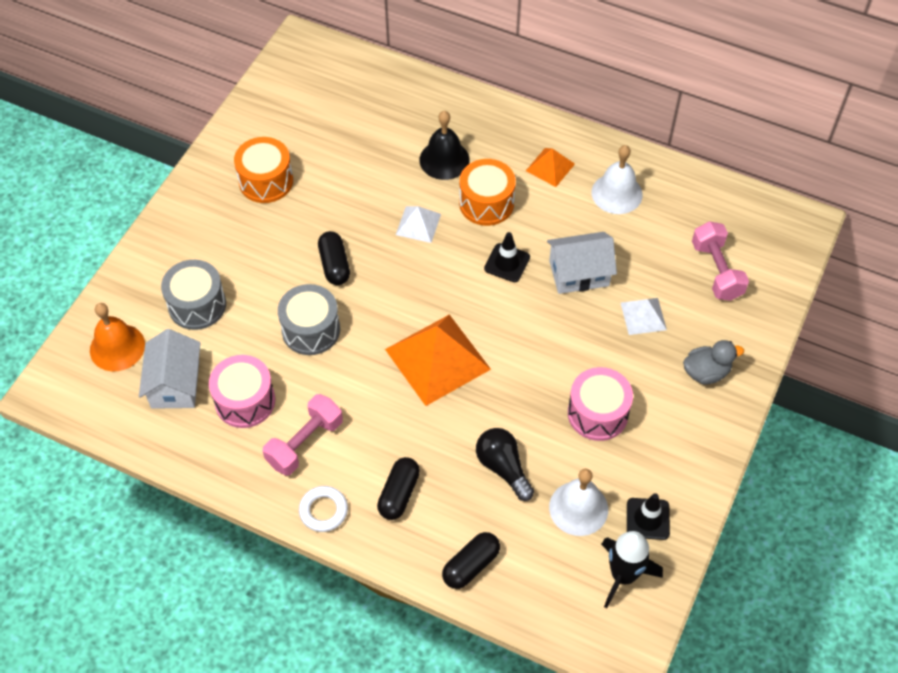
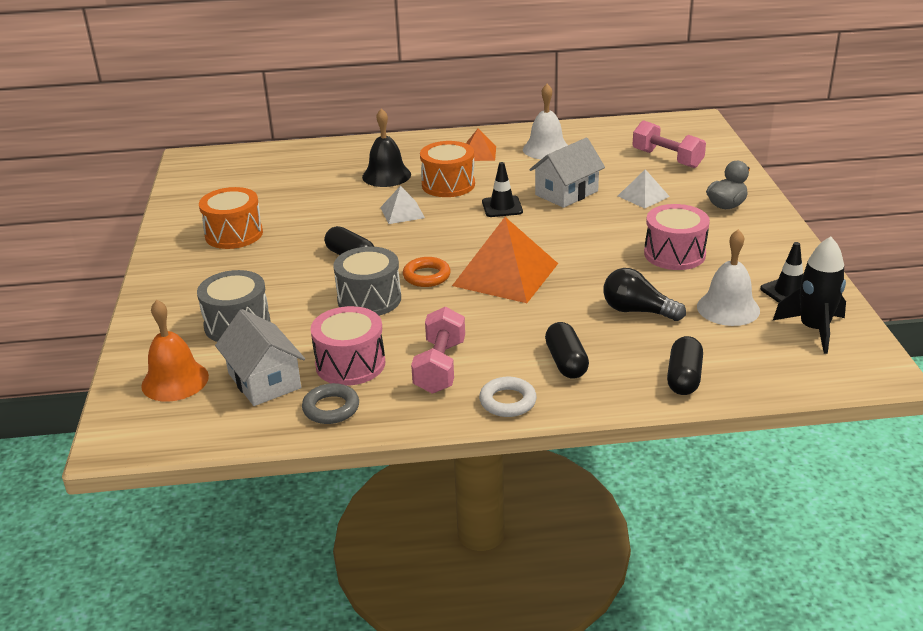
camera: 30 degrees left, 25 degrees down
(200, 442) = (331, 408): none -> grey ring
(374, 325) = (426, 276): none -> orange ring

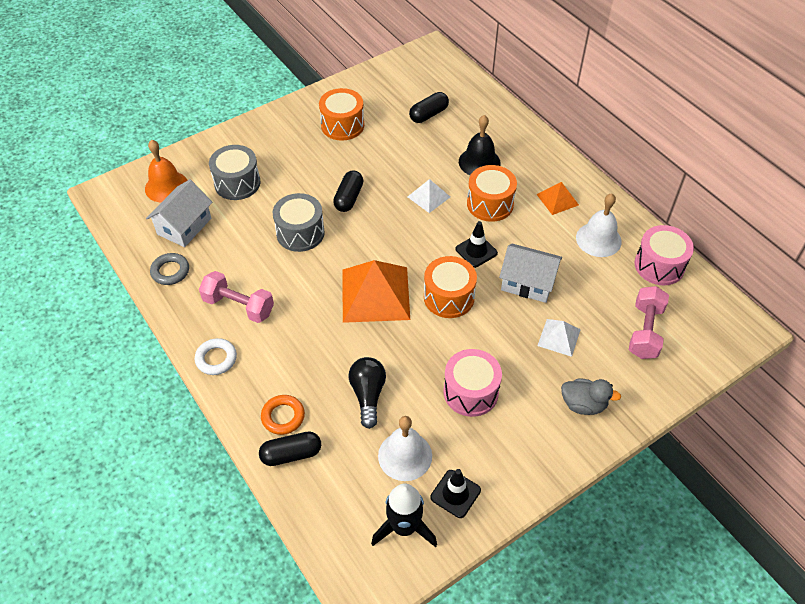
camera: 60 degrees right, 20 degrees up
(350, 364) = (220, 259): pink drum -> pink drum (659, 265)
(426, 276) = (347, 250): orange ring -> orange ring (283, 416)
(440, 367) = (239, 306): pink dumbbell -> pink dumbbell turned 45 degrees clockwise
(547, 235) = (449, 297): none -> orange drum
(566, 362) = (277, 374): black capsule -> black capsule (429, 114)

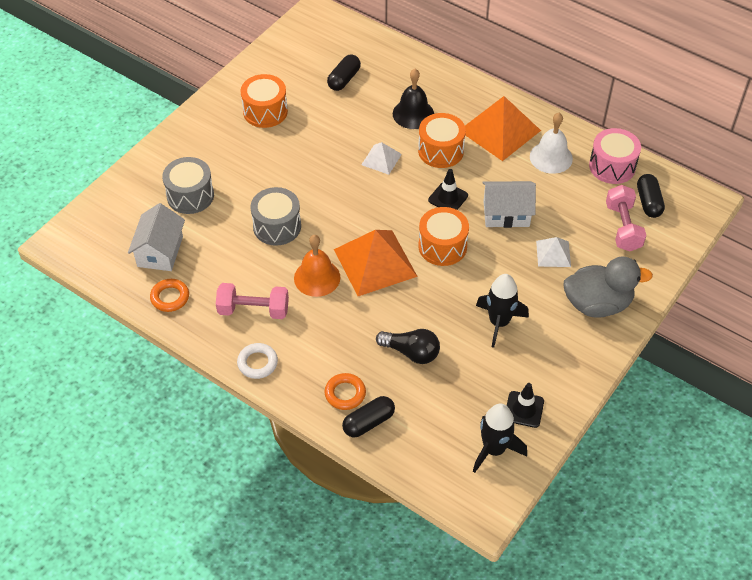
camera: 20 degrees left, 0 degrees up
(166, 186) = (120, 218): orange bell -> orange bell (317, 277)
(170, 271) = (170, 297): grey ring -> orange ring
(349, 198) = (306, 181): black capsule -> black capsule (648, 202)
(368, 395) = (411, 352): black light bulb -> black light bulb turned 135 degrees clockwise
(405, 455) = (467, 392): white bell -> none
(471, 392) = (499, 322): pink drum -> black rocket
(557, 199) = (499, 130): orange pyramid -> orange pyramid, size x1.95
(583, 404) = (597, 304): grey duck -> grey duck, size x1.65

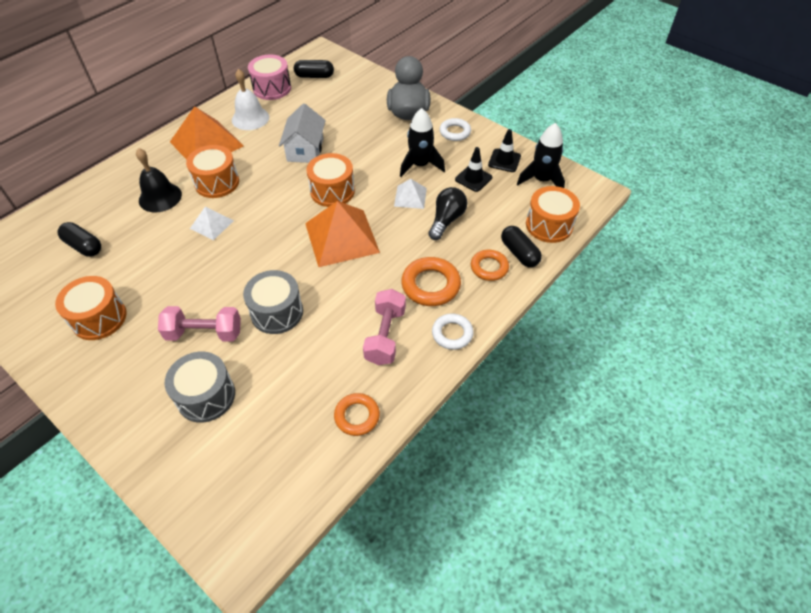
camera: 85 degrees left, 0 degrees up
(160, 251) = (286, 428): white house -> none
(317, 277) = (352, 282): orange bell -> none
(317, 342) = (430, 285): none -> orange ring
(416, 454) = (549, 225): none -> orange drum
(448, 198) = (276, 183): black traffic cone -> black traffic cone (473, 178)
(553, 253) = (354, 129): white pyramid -> white pyramid (410, 197)
(569, 355) = (455, 132): none -> white ring
(623, 227) = (336, 91): pink dumbbell -> pink dumbbell (204, 333)

